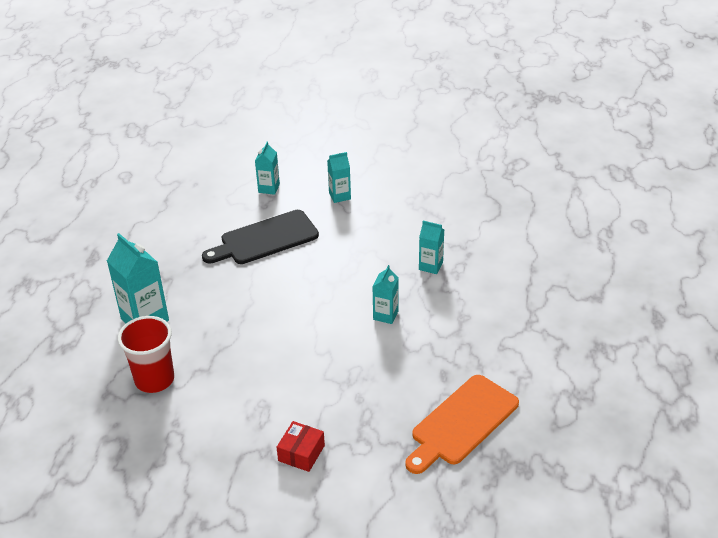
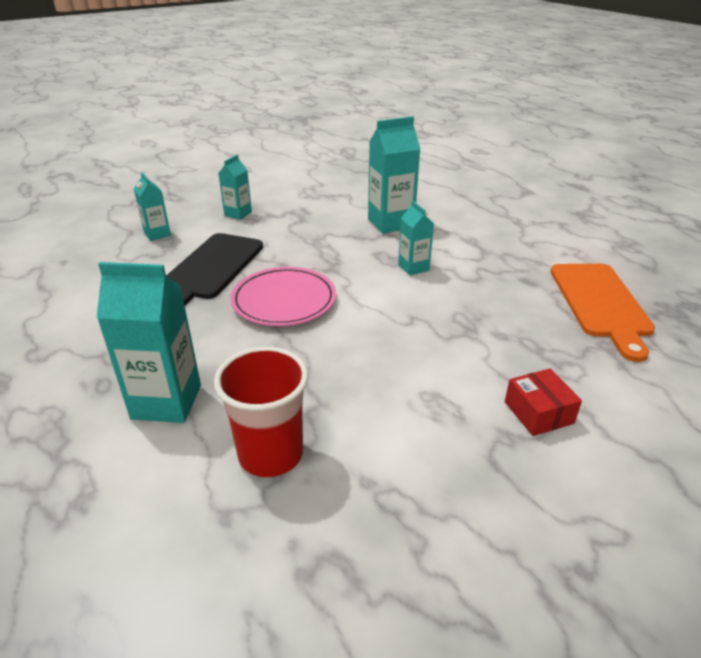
camera: 45 degrees left, 5 degrees down
(274, 291) = (284, 300): none -> pink plate
(430, 266) = (390, 223): turquoise carton -> turquoise carton, size x1.74

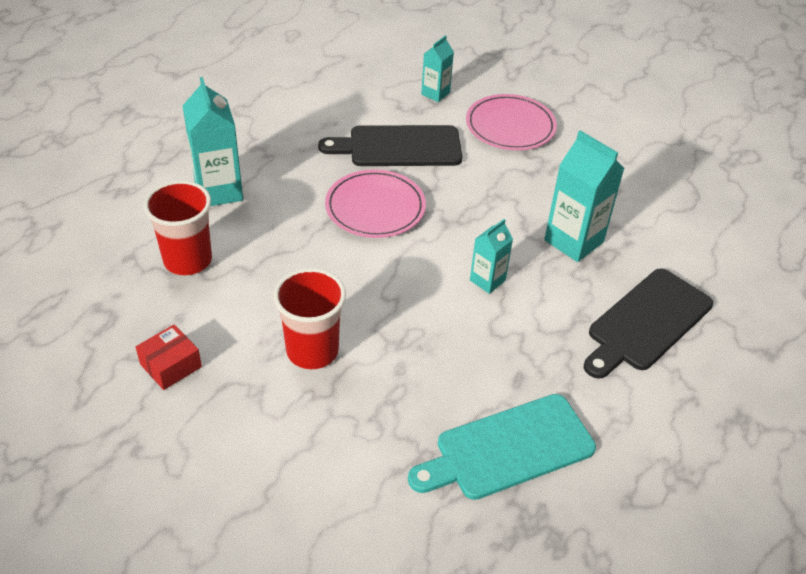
camera: 65 degrees right, 10 degrees up
(238, 214) = (510, 126): turquoise carton -> pink plate
(462, 383) = (312, 351): none -> red cup
(486, 219) = (646, 322): none -> black cutting board
(538, 412) = (295, 409): red box -> red box (171, 365)
(600, 303) = (508, 449): orange cutting board -> turquoise cutting board

